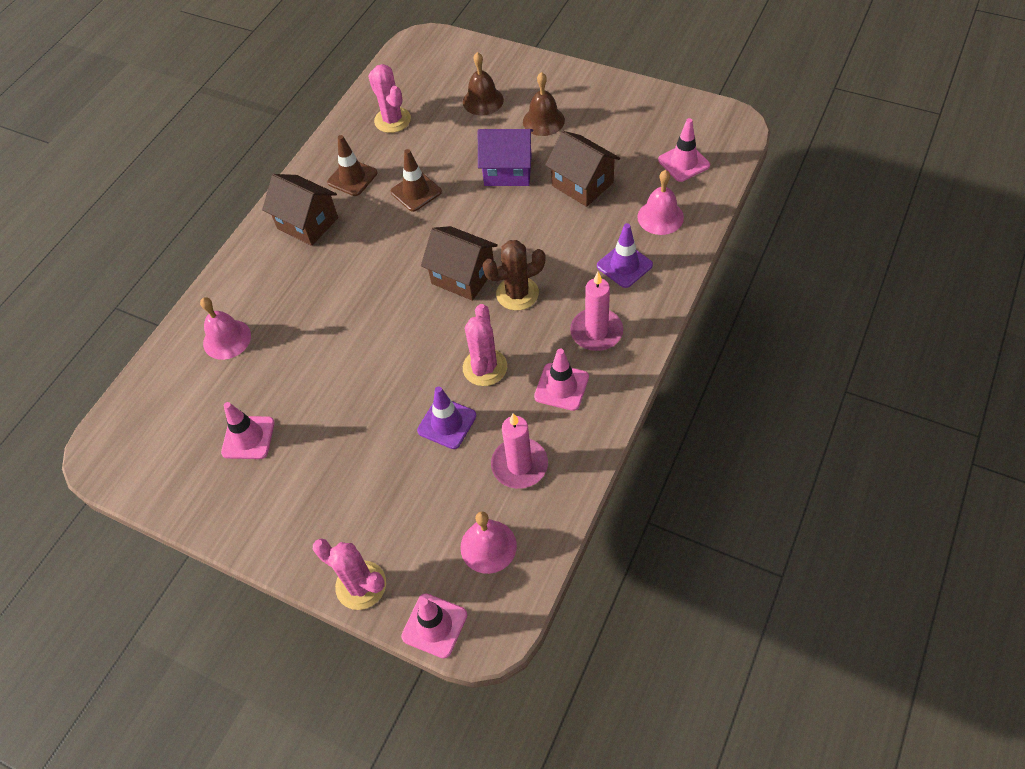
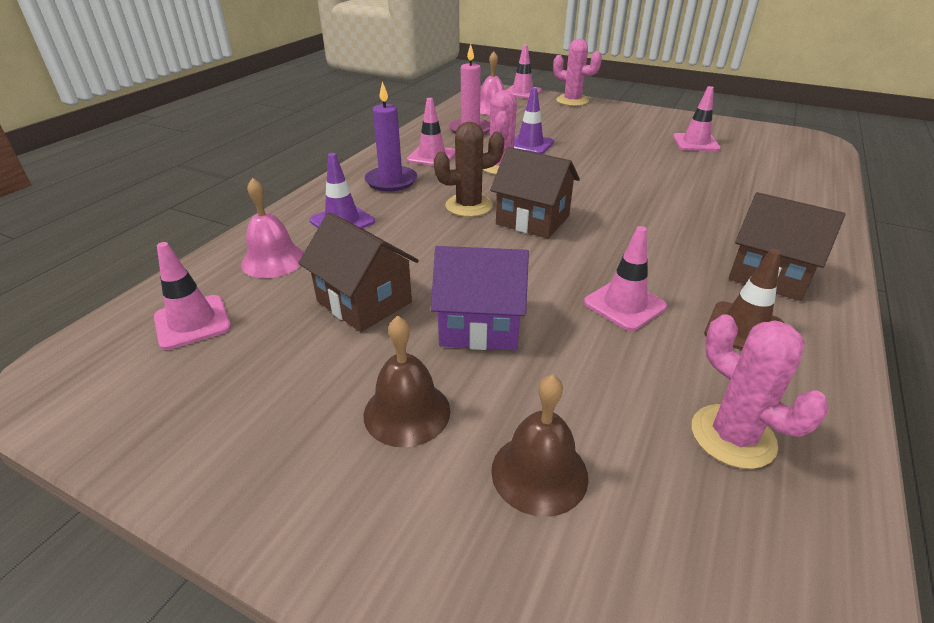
camera: 175 degrees right, 20 degrees down
(227, 339) = (773, 188): pink bell -> none
(416, 192) = (624, 304): brown traffic cone -> pink traffic cone
(596, 332) = (391, 181): pink candle -> purple candle

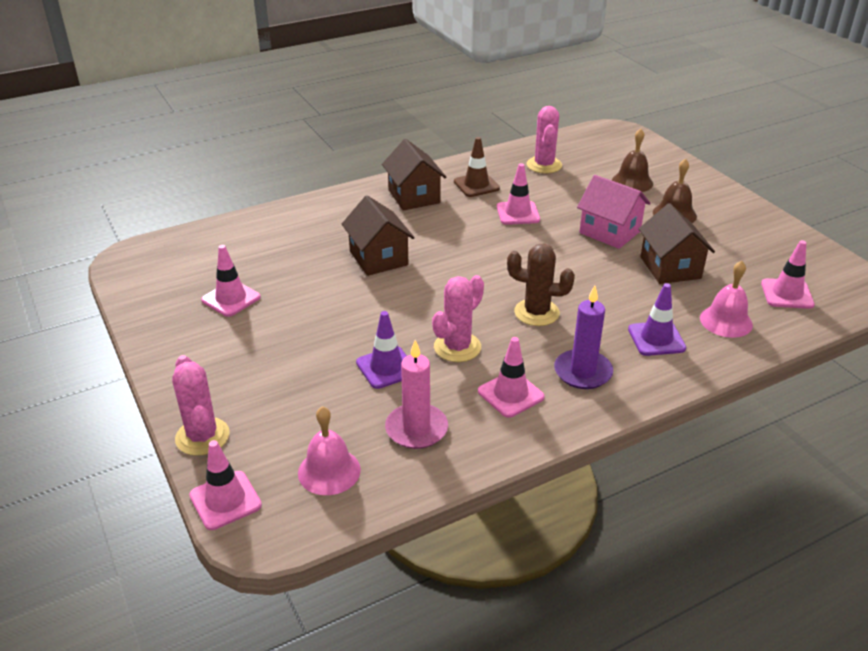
camera: 145 degrees left, 0 degrees up
(480, 326) = (610, 232): purple house -> pink house
(532, 220) = (501, 280): brown house -> brown house (378, 258)

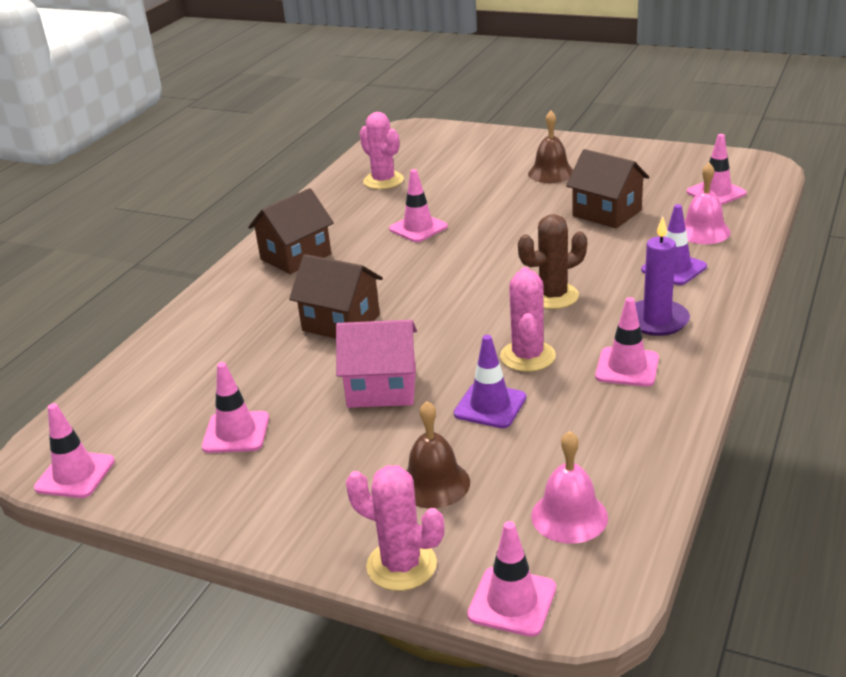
camera: 35 degrees left, 5 degrees down
(129, 277) = (75, 475): none -> pink traffic cone
(414, 196) = (296, 257): brown house -> brown house turned 75 degrees counterclockwise
(416, 429) = (592, 437): pink candle -> none
(476, 185) = (344, 222): brown traffic cone -> none
(610, 232) = (520, 208): pink house -> pink house (382, 388)
(632, 182) = (481, 163): brown bell -> brown bell (434, 483)

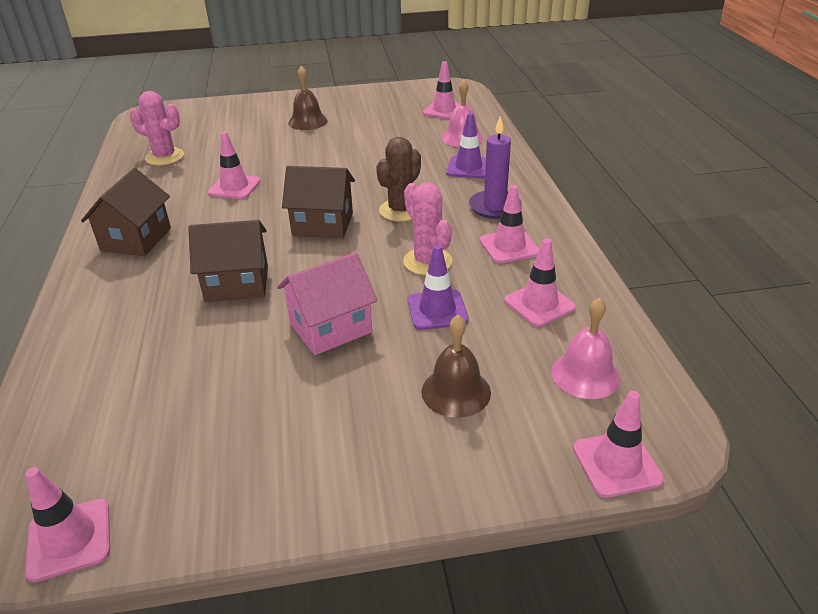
camera: 35 degrees left, 5 degrees up
(236, 432) = (224, 419): pink traffic cone -> pink traffic cone (539, 304)
(401, 565) = (500, 475): pink cactus -> none
(607, 213) = (380, 141): brown house -> brown house (323, 224)

